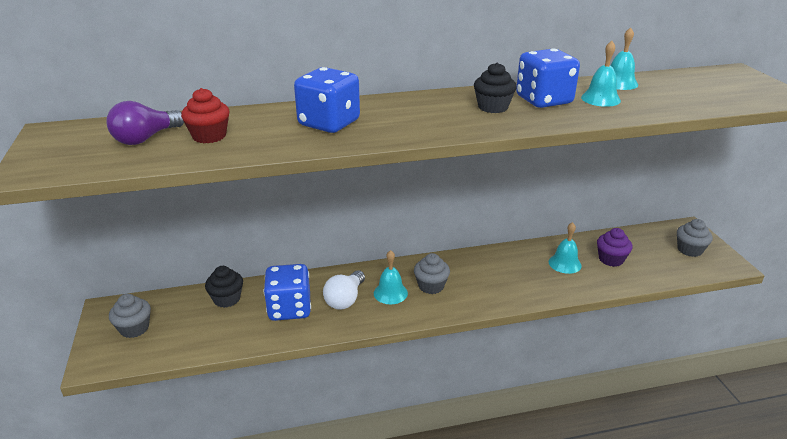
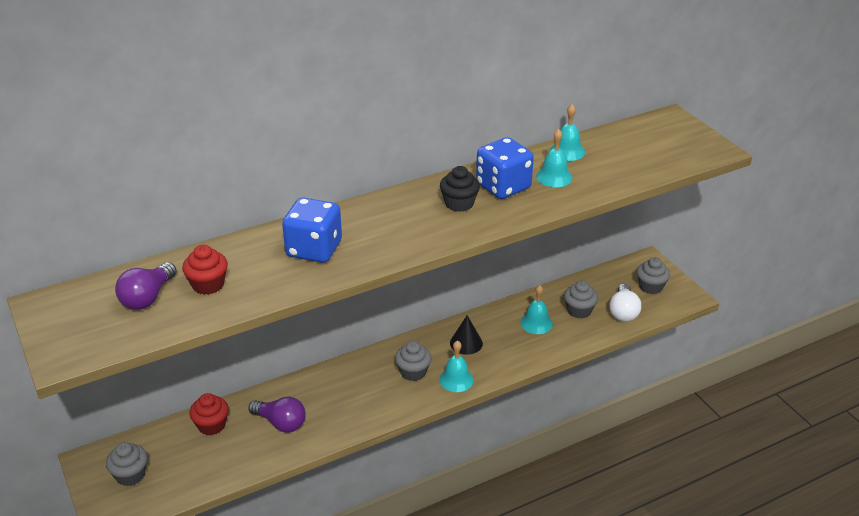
camera: 15 degrees left, 5 degrees up
(227, 299) = (211, 425): black cupcake -> red cupcake
(289, 308) = (281, 423): blue dice -> purple light bulb
(345, 299) = (333, 403): white light bulb -> white light bulb (623, 312)
(390, 293) = (375, 387): turquoise bell -> turquoise bell (456, 379)
(490, 269) = (466, 343): none -> black cone
(611, 259) = (579, 310): purple cupcake -> grey cupcake

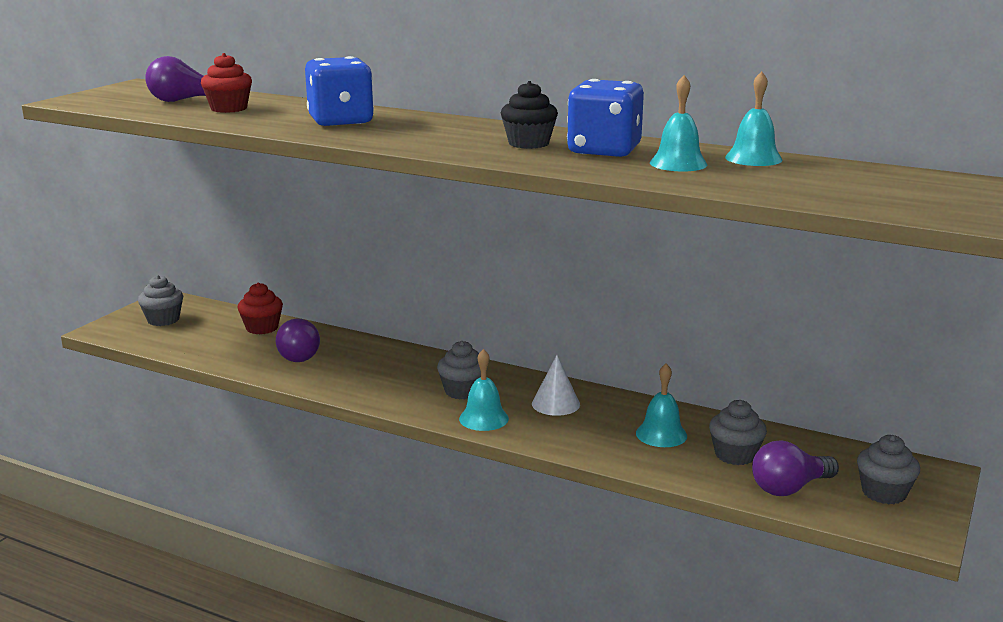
camera: 55 degrees right, 15 degrees down
(466, 343) = (555, 404): black cone -> white cone
(623, 312) = (789, 488): white light bulb -> purple light bulb

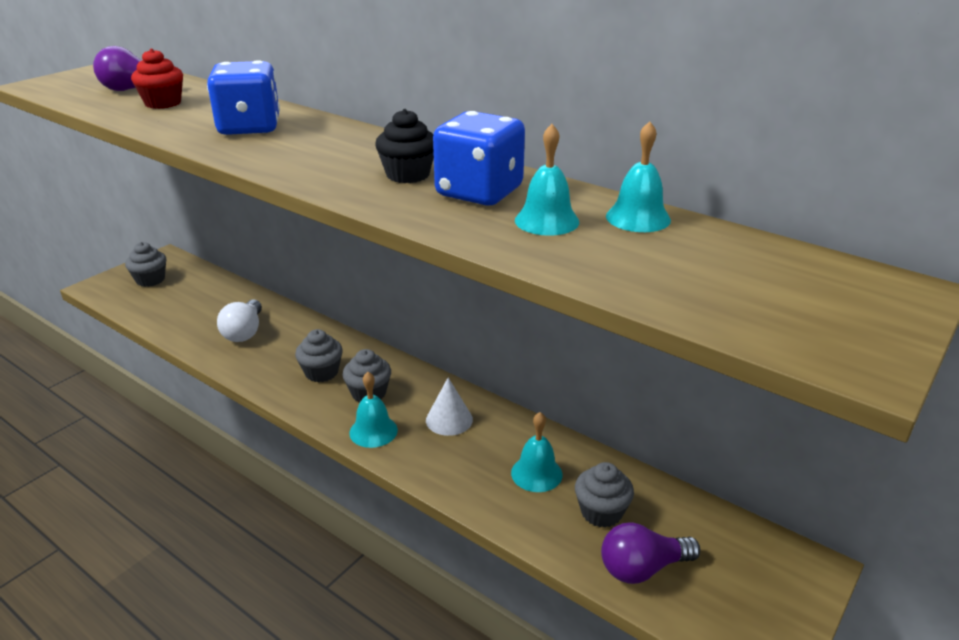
camera: 10 degrees right, 10 degrees up
(262, 328) = (227, 297): red cupcake -> none
(299, 355) = (244, 332): purple light bulb -> white light bulb
(884, 493) = (743, 590): grey cupcake -> grey cupcake (321, 372)

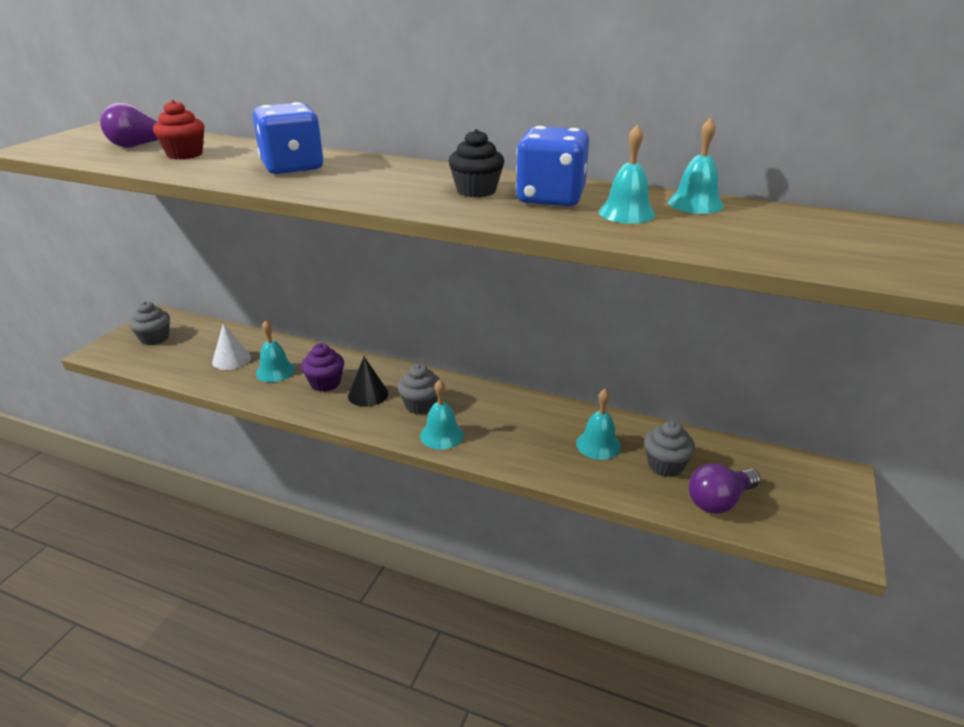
camera: 15 degrees left, 0 degrees up
(244, 332) = (275, 371): white light bulb -> turquoise bell
(286, 353) = (325, 383): none -> purple cupcake
(321, 372) = (368, 394): grey cupcake -> black cone
(449, 420) = (503, 415): white cone -> white cone (231, 359)

